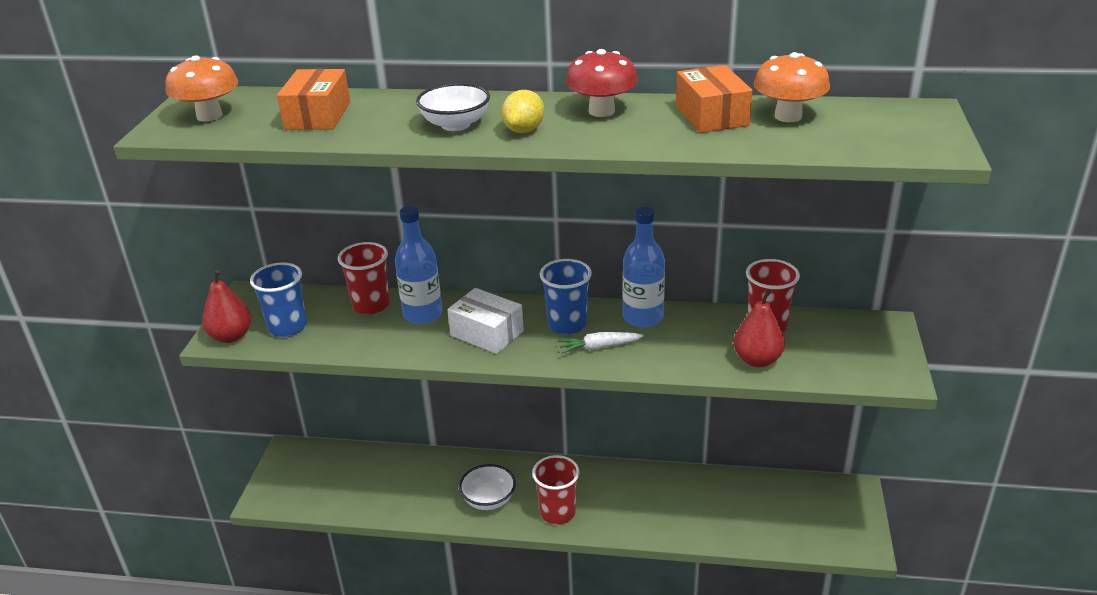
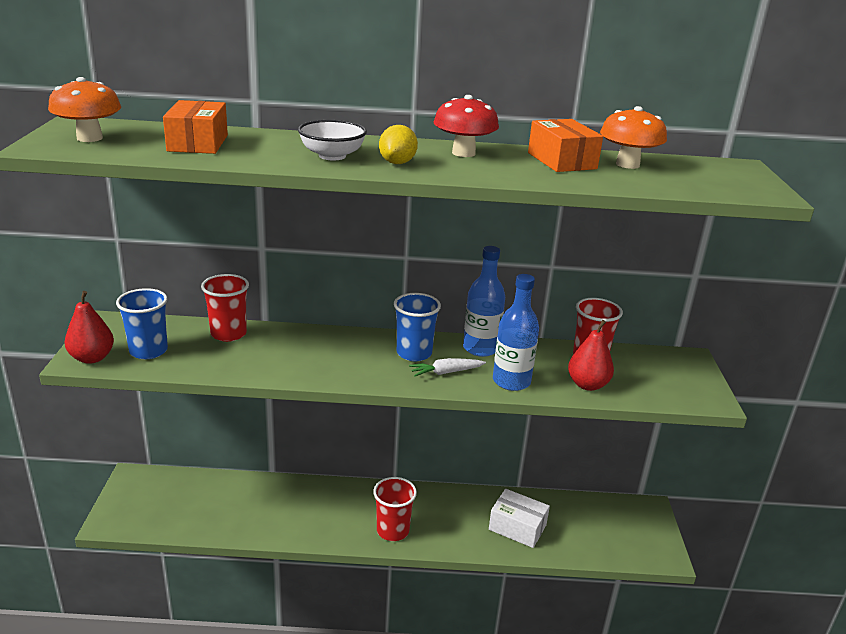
camera: 10 degrees left, 5 degrees down
(423, 314) = (279, 342): blue bottle -> blue bottle (511, 381)
(487, 333) = (341, 359): white box -> white box (517, 527)
(488, 500) = (328, 520): white bowl -> none

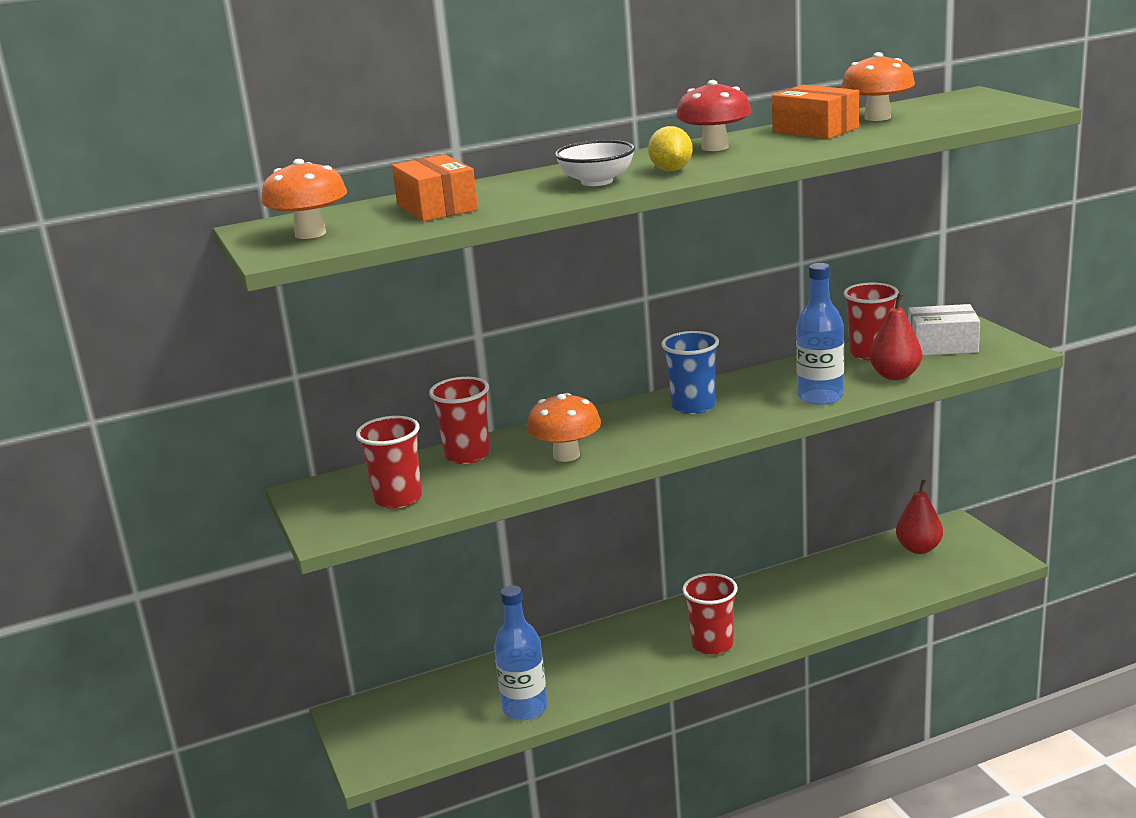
camera: 20 degrees left, 5 degrees down
(92, 358) = (341, 526): red pear -> red pear (918, 548)
(148, 351) = (398, 498): blue cup -> red cup
(286, 360) = (566, 455): none -> orange mushroom
(446, 372) = (747, 411): white carrot -> none
(480, 348) = (755, 380): blue bottle -> blue bottle (525, 708)
(517, 527) = (840, 591): white box -> white box (942, 345)

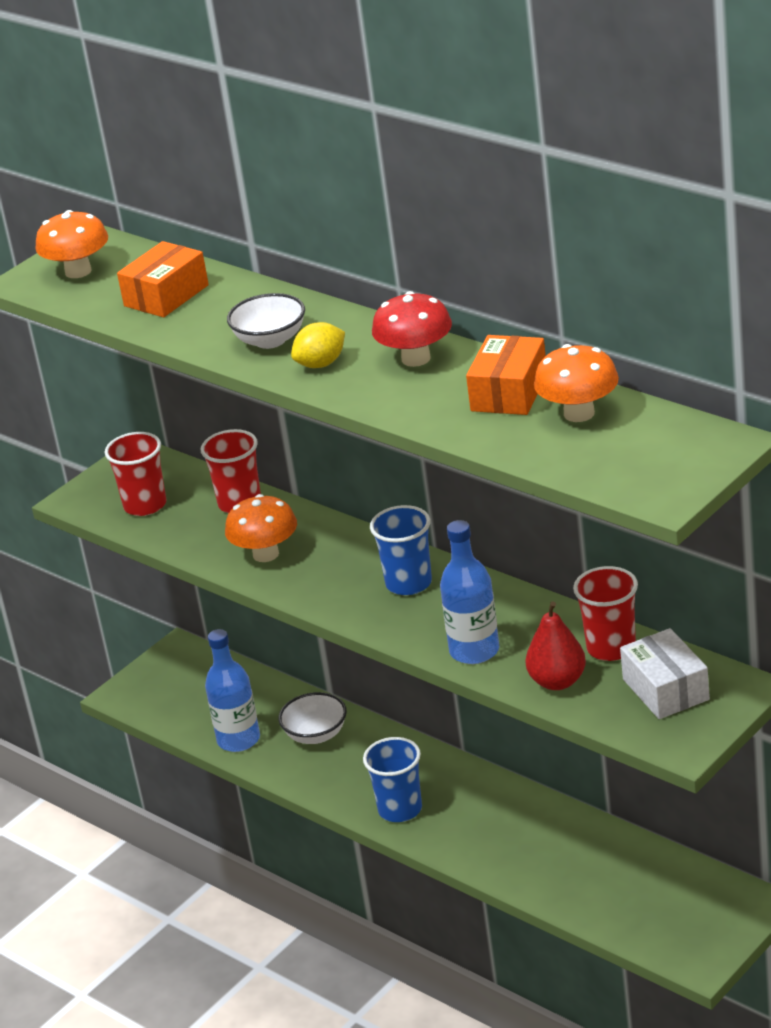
camera: 65 degrees right, 10 degrees up
(566, 664) = (316, 735): none -> white bowl
(712, 644) = (400, 809): red cup -> blue cup
(918, 548) = (679, 889): red pear -> none

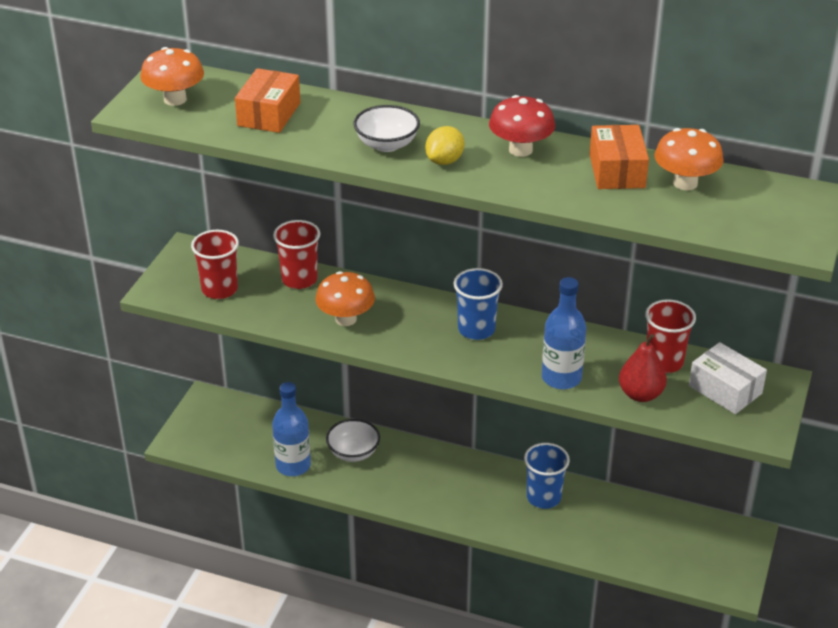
camera: 25 degrees left, 5 degrees up
(400, 809) = (450, 503): blue cup -> blue cup (543, 497)

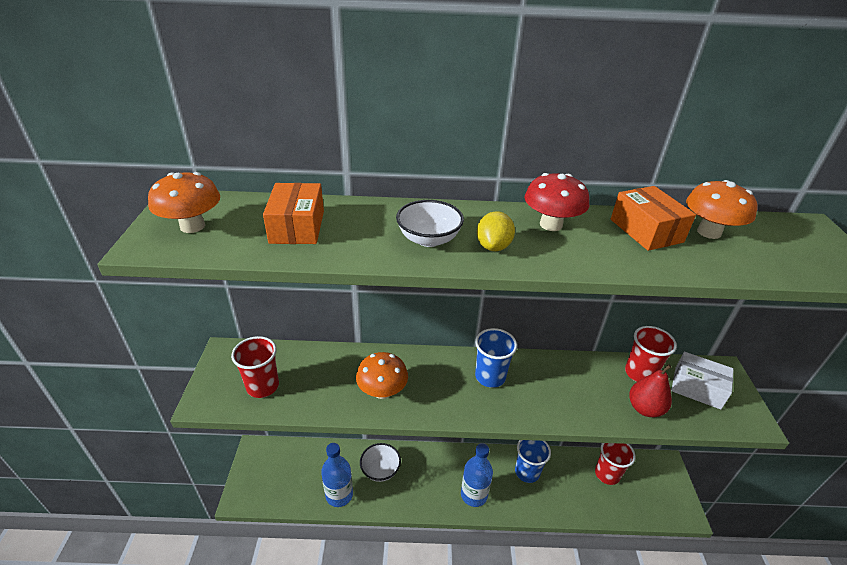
camera: 20 degrees left, 0 degrees up
(299, 279) = (329, 361): red cup -> red cup (607, 474)
(561, 378) = (579, 408): blue bottle -> blue bottle (474, 495)

